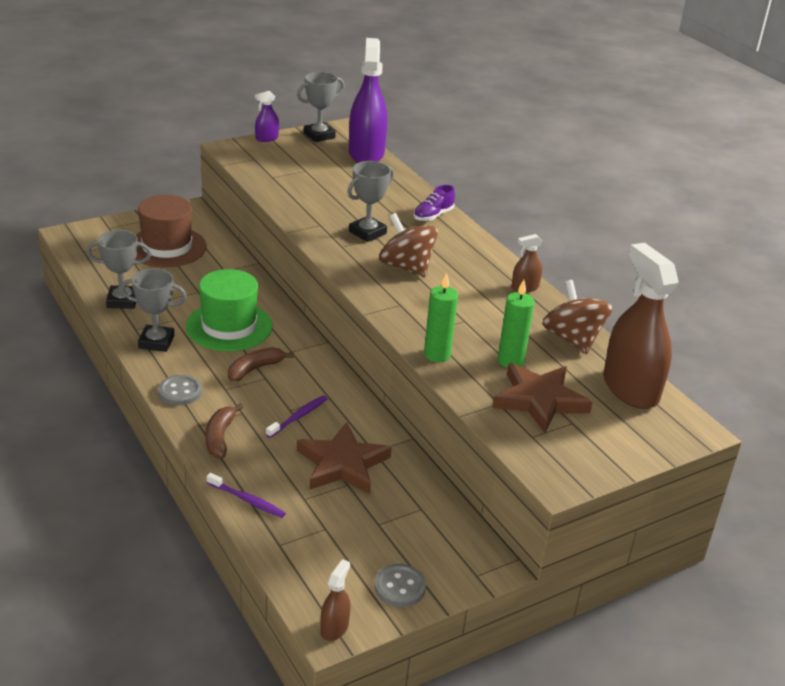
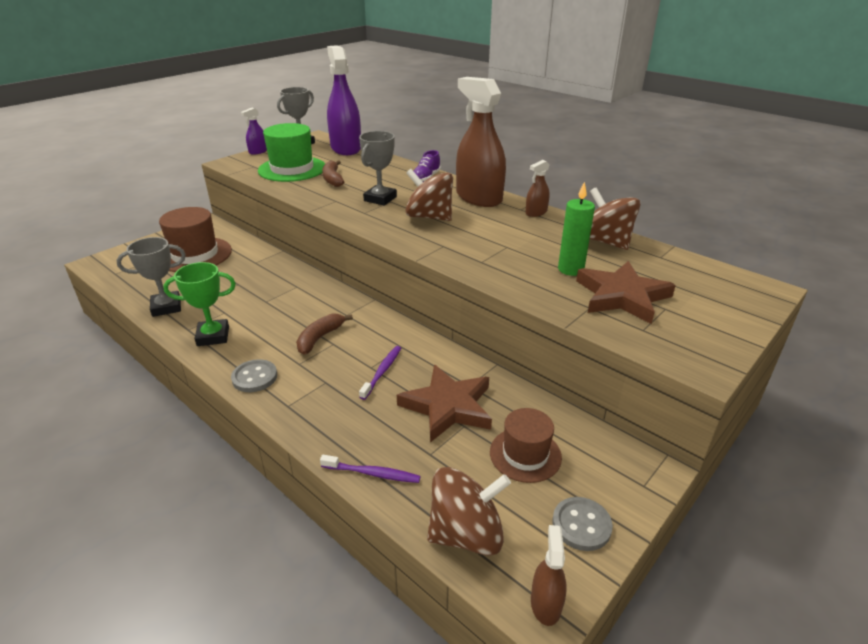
camera: 15 degrees left, 0 degrees up
(156, 342) = (213, 336): grey trophy -> green trophy
(220, 437) = (314, 412): brown banana -> brown banana (333, 179)
(229, 326) = (279, 306): green hat -> green hat (292, 169)
(300, 565) = (466, 533): none -> brown spinning top
(387, 522) = (525, 454): none -> brown hat
(437, 355) = (504, 279): green candle -> none
(630, 388) = (684, 269): brown spray bottle -> brown spray bottle (479, 198)

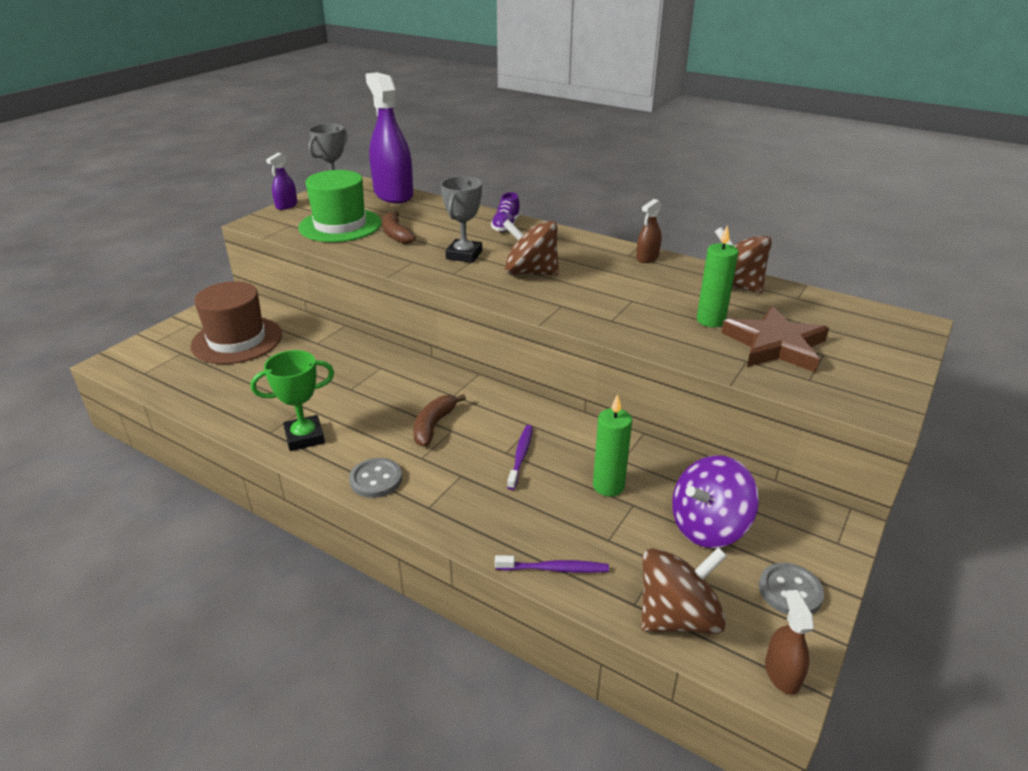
camera: 10 degrees left, 0 degrees up
(166, 307) = (230, 408): grey trophy -> none
(448, 406) = (608, 486): brown star -> green candle
(479, 198) = (576, 245): brown spray bottle -> none
(525, 454) = (708, 527): brown hat -> purple spinning top

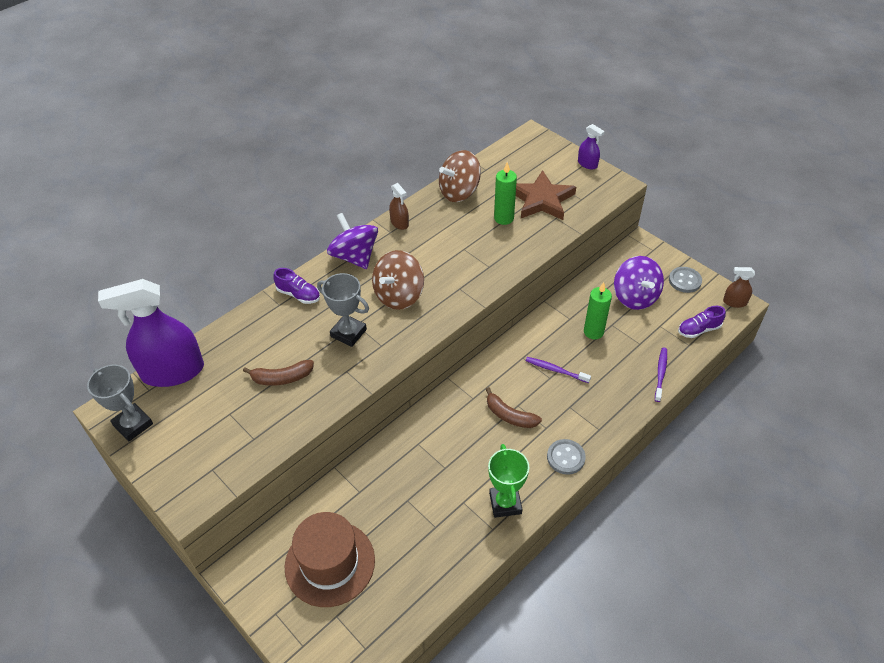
camera: 75 degrees left, 15 degrees up
(286, 205) = (151, 473): purple spray bottle -> purple spray bottle (587, 164)
(340, 225) = (235, 423): green hat -> none
(576, 242) = (355, 257): none -> purple spinning top
(677, 617) = (699, 329): brown spinning top -> purple shoe

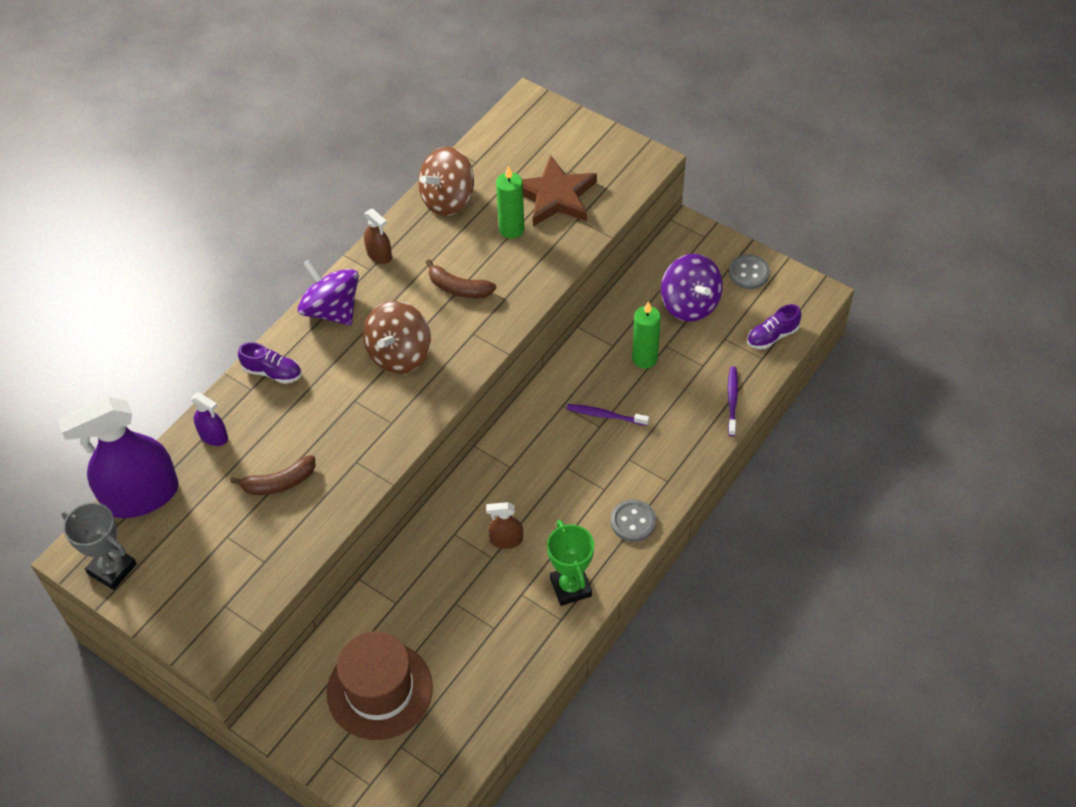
camera: 10 degrees left, 5 degrees up
(348, 333) = (347, 413): grey trophy -> none
(509, 415) = (558, 481): brown banana -> brown banana (458, 288)
(587, 164) = (606, 136): purple spray bottle -> purple spray bottle (213, 436)
(734, 302) = (812, 293): brown spray bottle -> brown spray bottle (506, 540)

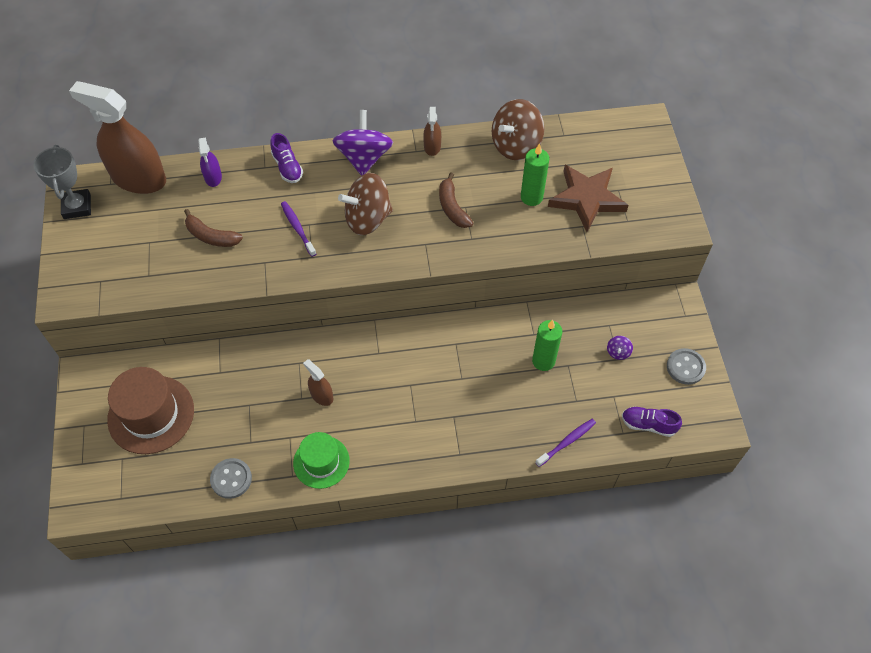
camera: 45 degrees right, 5 degrees up
(141, 496) = (139, 178): purple spray bottle -> brown spray bottle
(448, 199) = (516, 145): brown spinning top -> brown spinning top turned 45 degrees counterclockwise
(571, 587) = (321, 462): green trophy -> green hat
(605, 415) = (473, 374): purple toothbrush -> purple toothbrush (297, 228)
(633, 522) = (407, 459): grey button -> grey button (231, 479)
(690, 304) = (618, 352): purple spinning top -> purple spinning top, size x0.41

